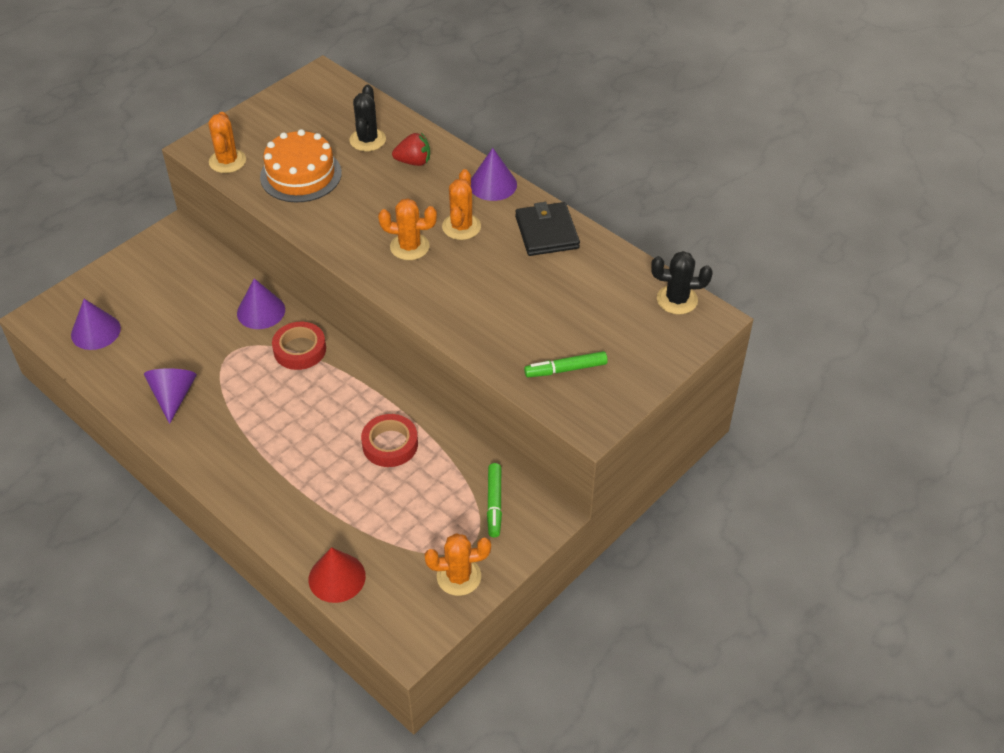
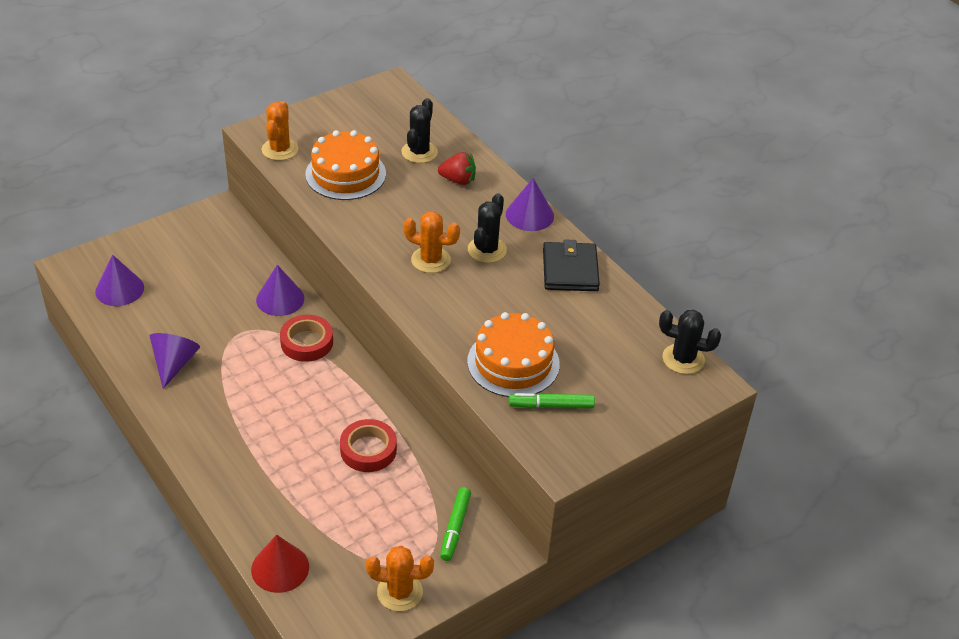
camera: 10 degrees right, 5 degrees down
(461, 227) = (487, 250): orange cactus -> black cactus
(518, 334) = (513, 363): none -> orange cake

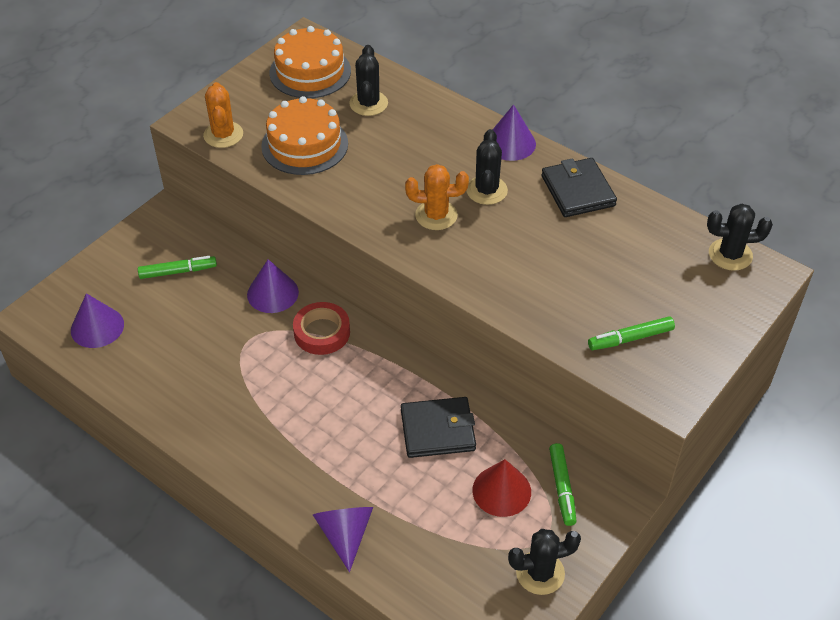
camera: 15 degrees left, 5 degrees up
(174, 363) = (194, 393): purple cone -> purple cone (345, 534)
(208, 261) = (178, 271): none -> green marker
(280, 568) = (408, 584): red cone -> red cone (501, 491)
(368, 450) = (438, 430): red tape -> black wallet
(400, 592) = (540, 573): orange cactus -> black cactus
(458, 180) = (422, 124): red strawberry -> none
(513, 363) = (571, 303): orange cake -> orange cake (310, 72)

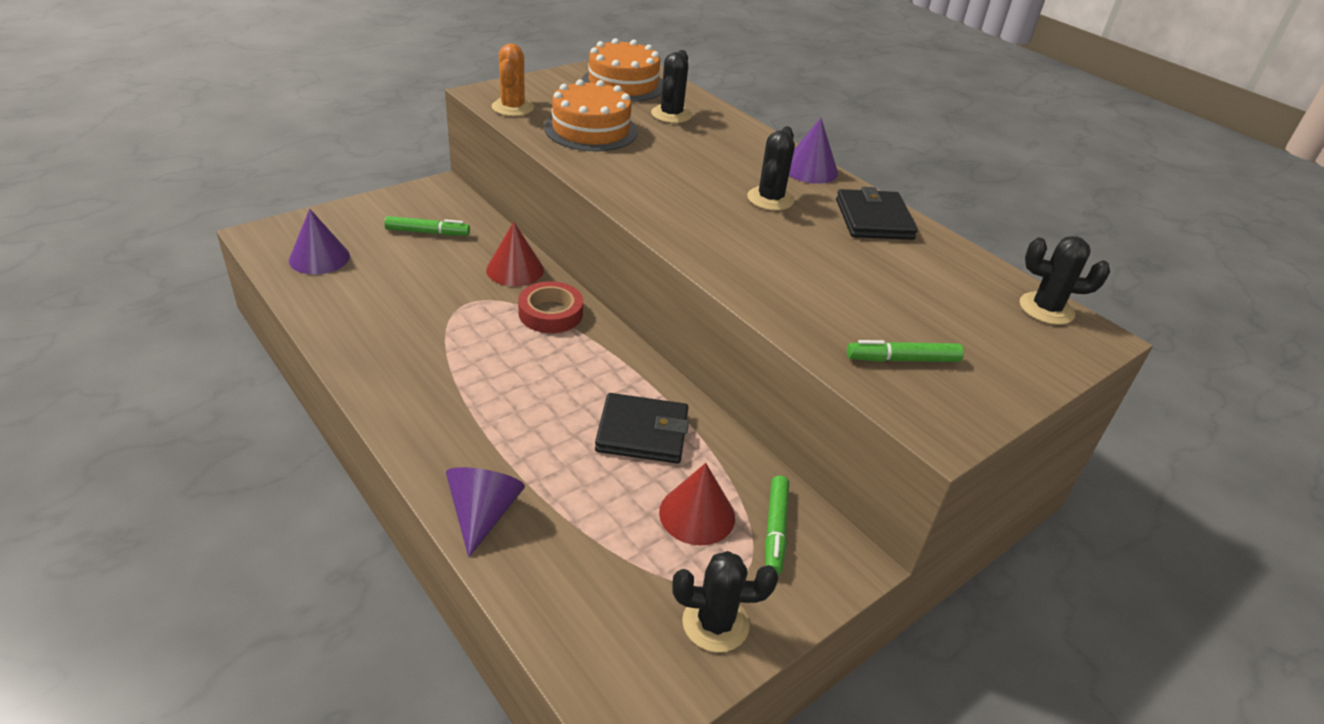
camera: 10 degrees right, 10 degrees down
(272, 293) = (515, 269): purple cone -> red cone
(436, 215) = (706, 207): orange cactus -> none

